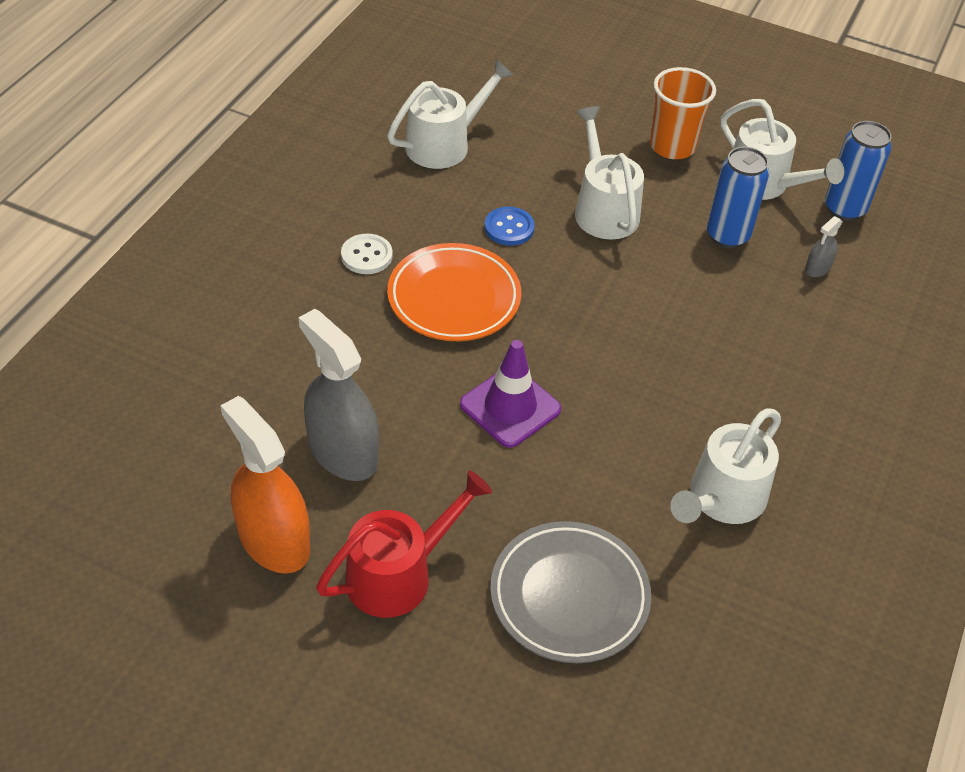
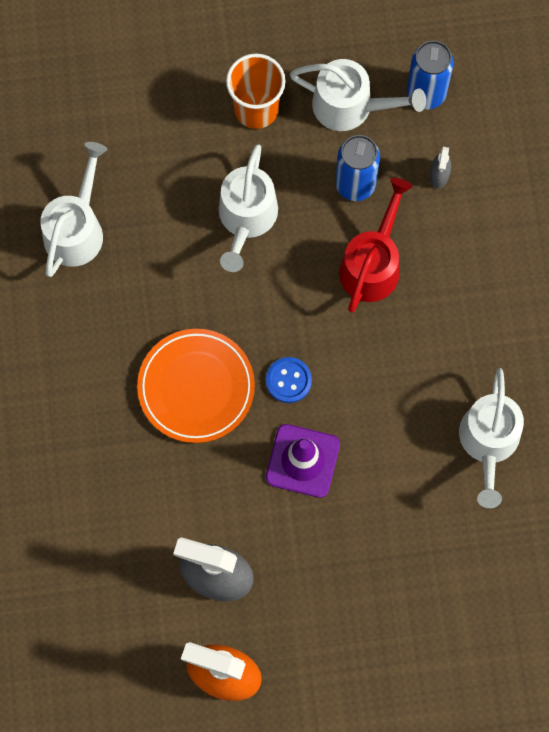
camera: 30 degrees left, 25 degrees up
(366, 256) = (103, 390): white button -> none
(399, 574) = (321, 644): red watering can -> red watering can (372, 264)
(509, 228) = (188, 288): blue button -> blue button (288, 380)
(569, 596) = (437, 586): grey plate -> none
(603, 209) = (246, 218): white watering can -> white watering can turned 120 degrees counterclockwise

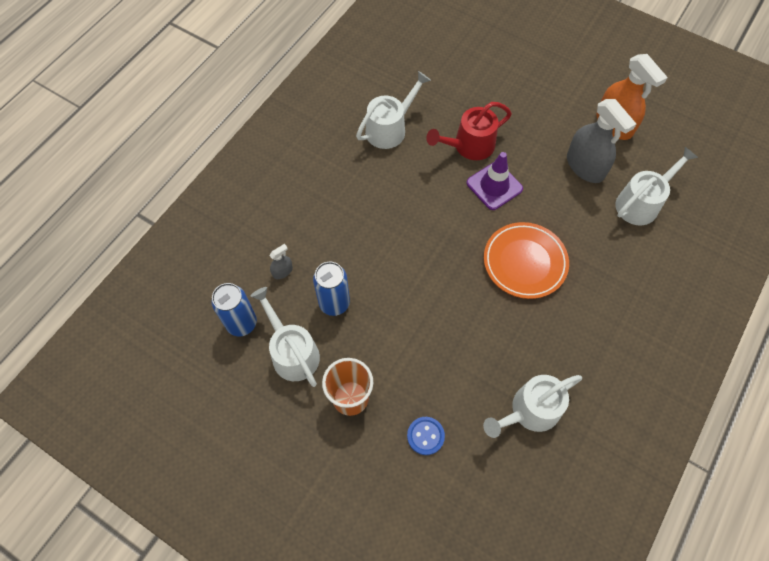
camera: 140 degrees left, 10 degrees down
(246, 218) = (416, 333): white watering can -> white watering can (641, 203)
(288, 380) = (468, 228): blue button -> blue button (425, 436)
(372, 264) = (366, 253): red watering can -> red watering can (469, 146)

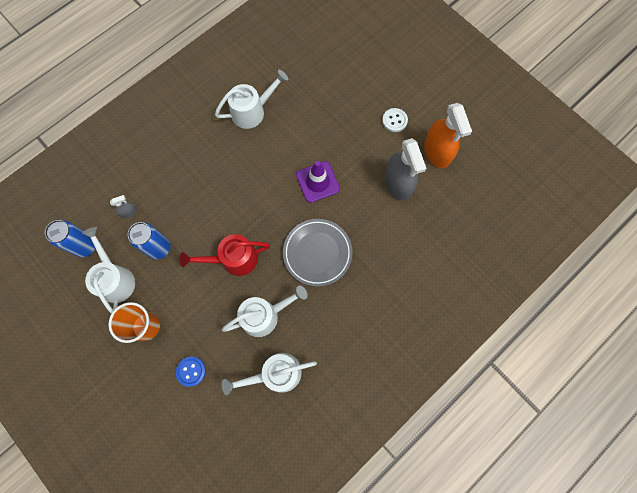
camera: 15 degrees right, 10 degrees up
(469, 146) = (310, 142): red watering can -> red watering can (233, 259)
(524, 262) = (317, 253): orange plate -> grey plate
(554, 103) = (394, 120): none -> white button
(641, 203) = (431, 226): white watering can -> white watering can (264, 315)

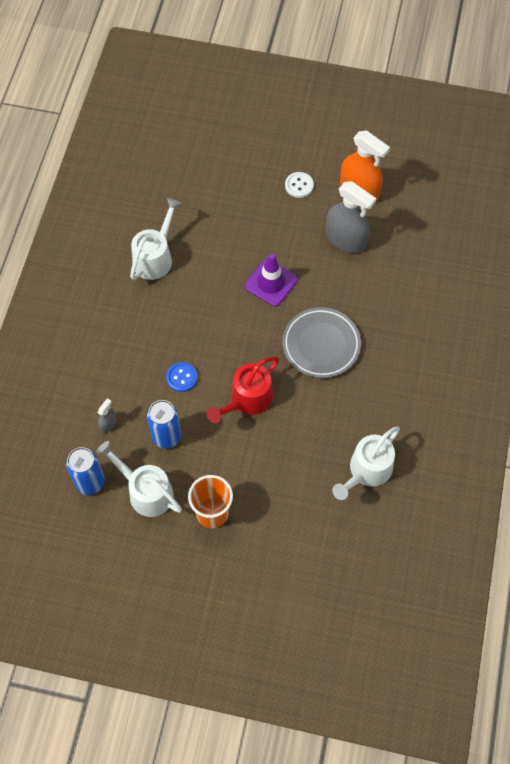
camera: 35 degrees left, 10 degrees down
(191, 371) = (287, 521): blue button -> blue button (181, 377)
(264, 315) = (316, 429): white watering can -> none

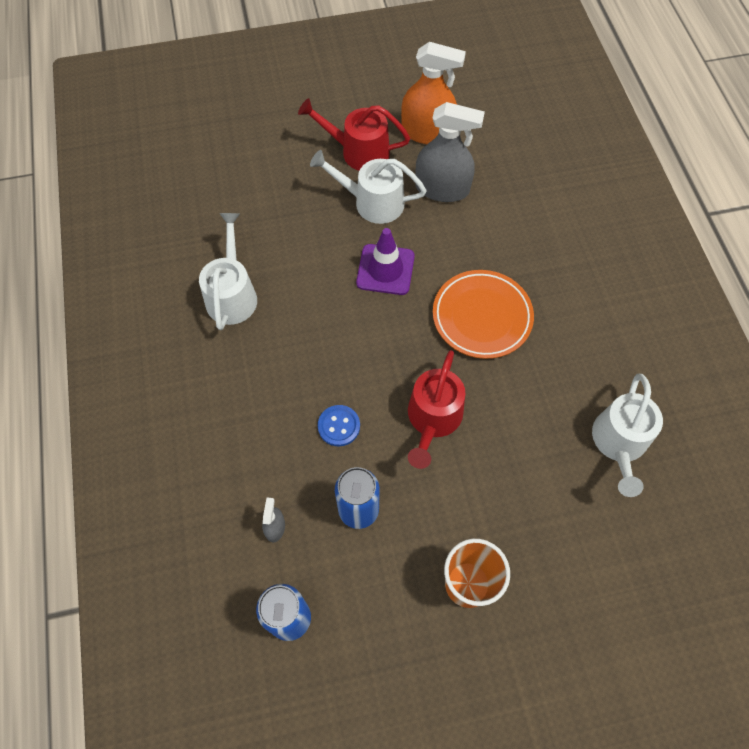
camera: 25 degrees left, 0 degrees up
(146, 491) = (369, 596): white watering can -> white watering can (372, 202)
(299, 185) = (358, 151): white button -> red watering can
(321, 345) = (482, 317): grey plate -> orange plate

